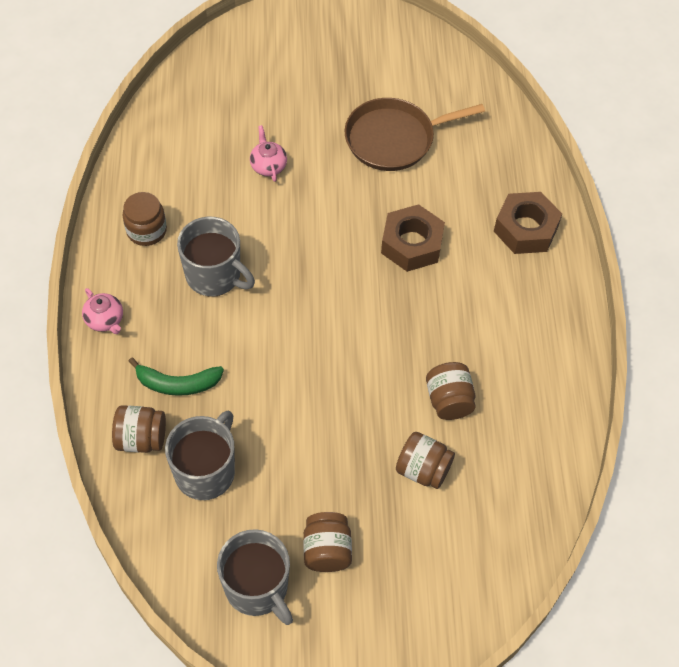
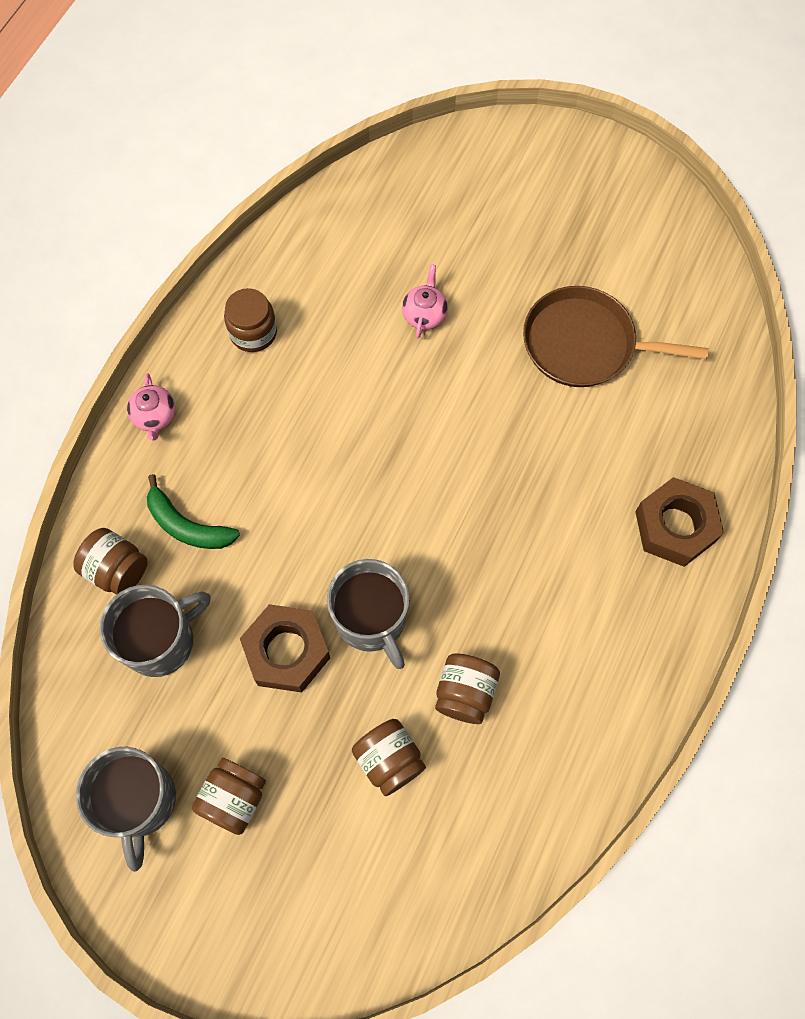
camera: 30 degrees right, 10 degrees up
(214, 275) = (295, 418): grey mug -> grey mug (371, 620)
(412, 244) = (531, 483): brown nut -> brown nut (287, 651)

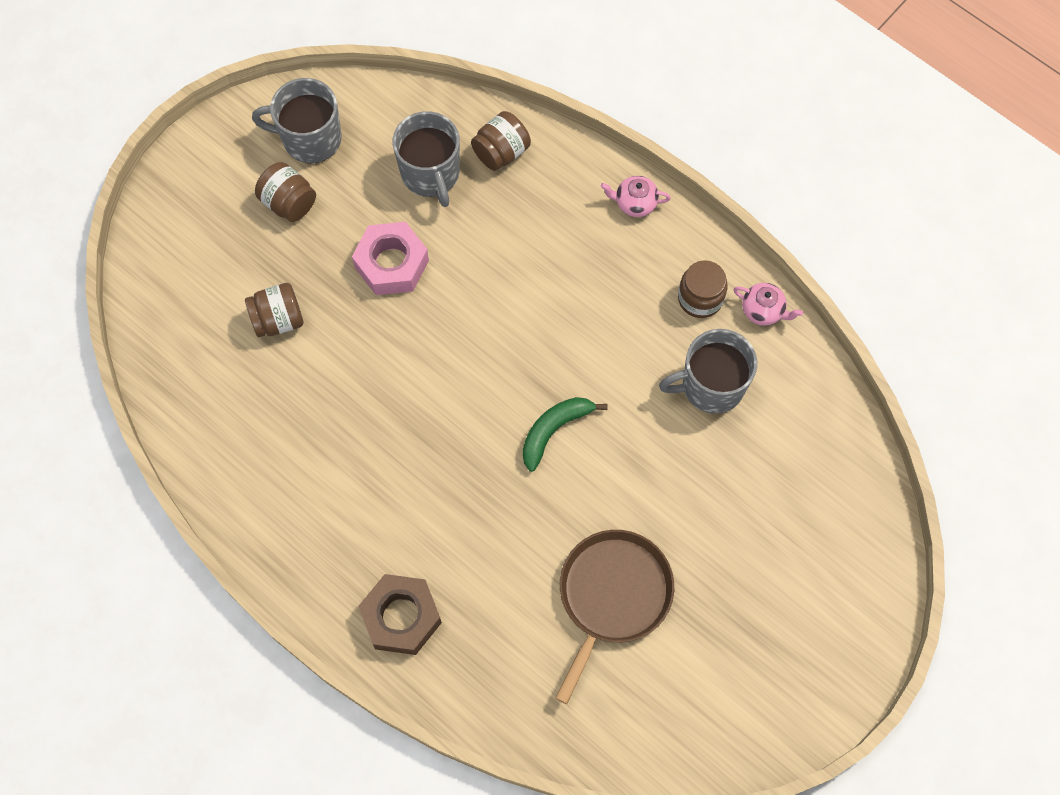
camera: 105 degrees right, 0 degrees up
(187, 525) = (524, 210): green banana -> green banana (554, 430)
(287, 651) = (391, 264): brown nut -> pink nut
(371, 620) = (397, 334): grey mug -> grey mug (711, 386)
(424, 314) = (682, 454): pink teapot -> pink teapot (763, 310)
(465, 693) = (311, 391): brown jar -> none

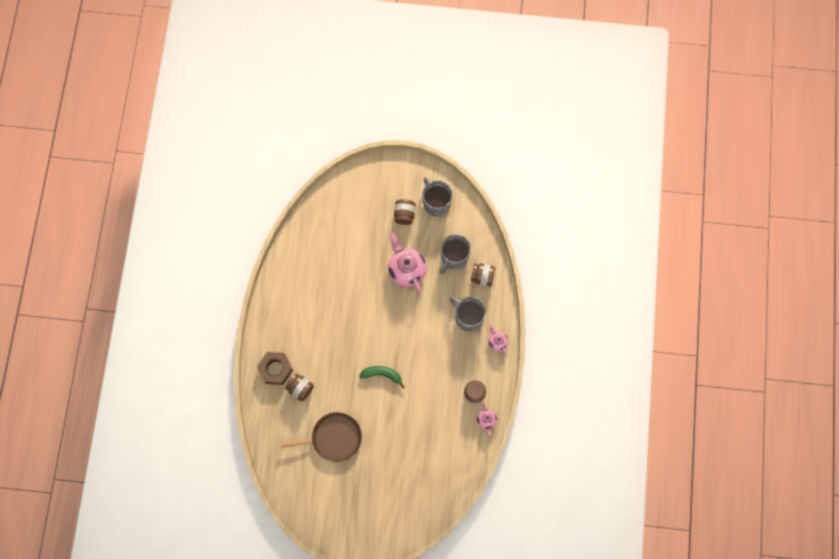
camera: 55 degrees right, 5 degrees up
(278, 320) = (355, 246): brown jar -> brown jar (300, 389)
(391, 264) = (406, 270): pink nut -> pink teapot
(711, 386) = (440, 420): grey mug -> grey mug (468, 317)

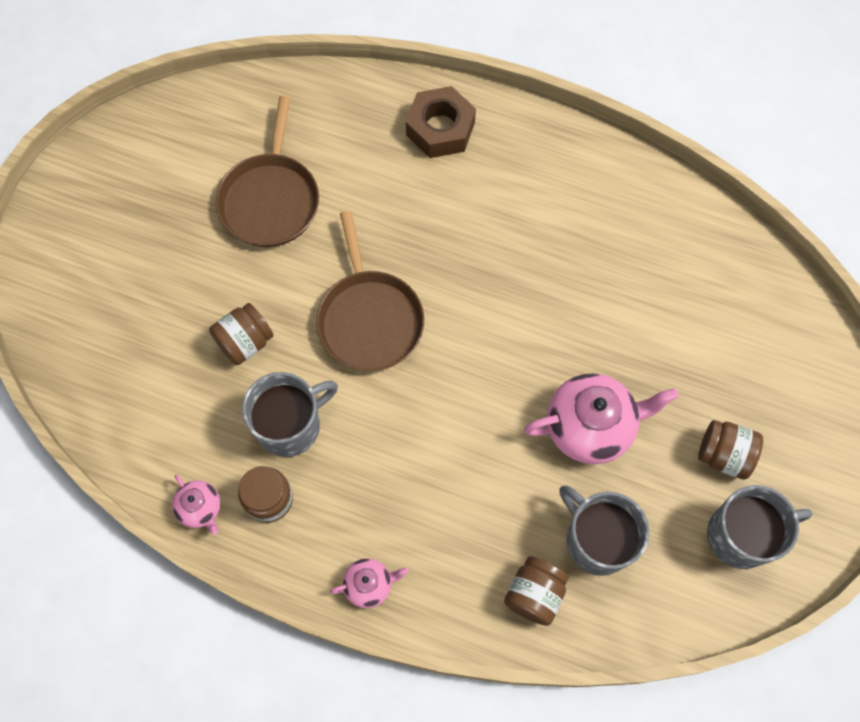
camera: 105 degrees right, 5 degrees down
(300, 389) = (387, 163): brown jar -> brown jar (245, 342)
(382, 375) = (369, 319): green banana -> brown pan
(468, 317) = (445, 533): grey mug -> grey mug (290, 425)
(486, 420) = (200, 508): pink teapot -> pink teapot turned 135 degrees counterclockwise

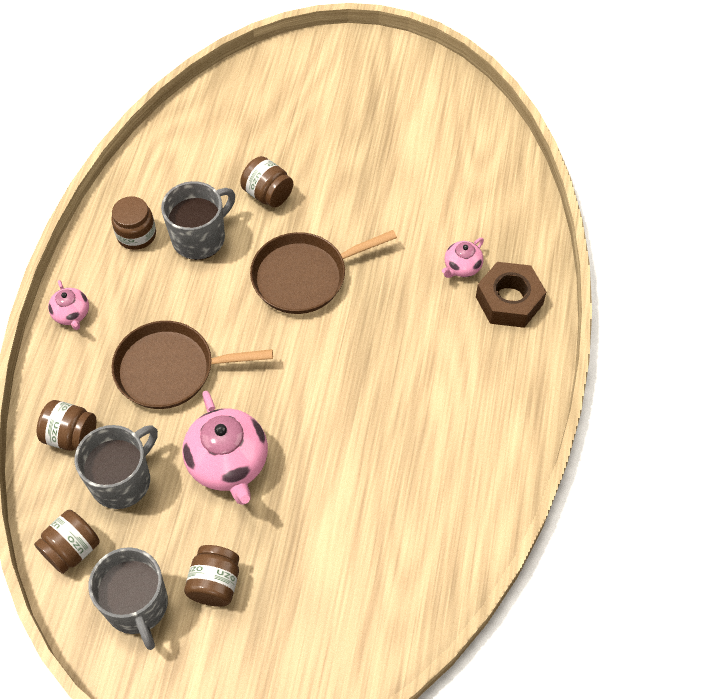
camera: 80 degrees right, 10 degrees down
(200, 508) = (125, 193): pink teapot -> pink teapot (462, 267)
(270, 199) = (403, 187): brown pan -> brown pan (170, 369)
(290, 425) = (200, 238): grey mug -> grey mug turned 90 degrees counterclockwise
(673, 600) = (72, 549): none -> brown jar

